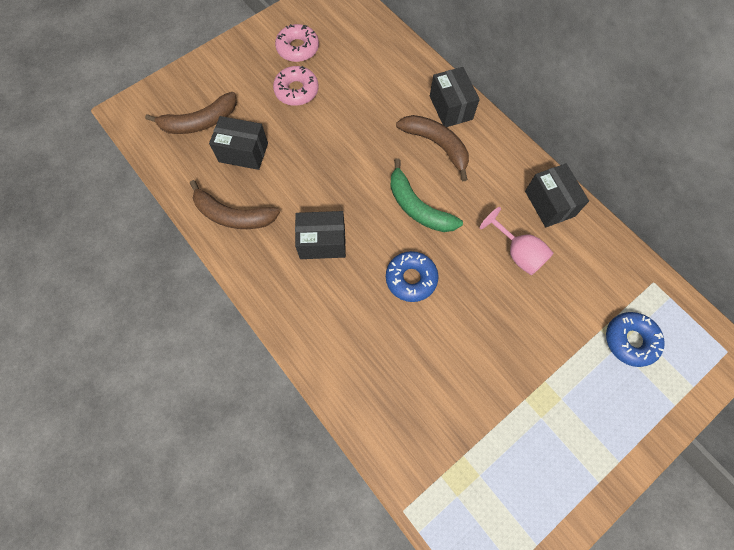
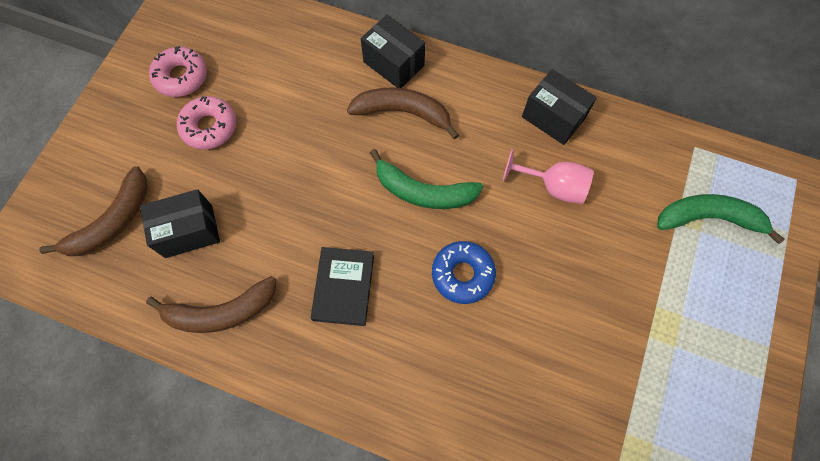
camera: 30 degrees left, 0 degrees up
(322, 242) = (343, 287): black box -> black book
(630, 340) = (708, 218): blue donut -> green banana

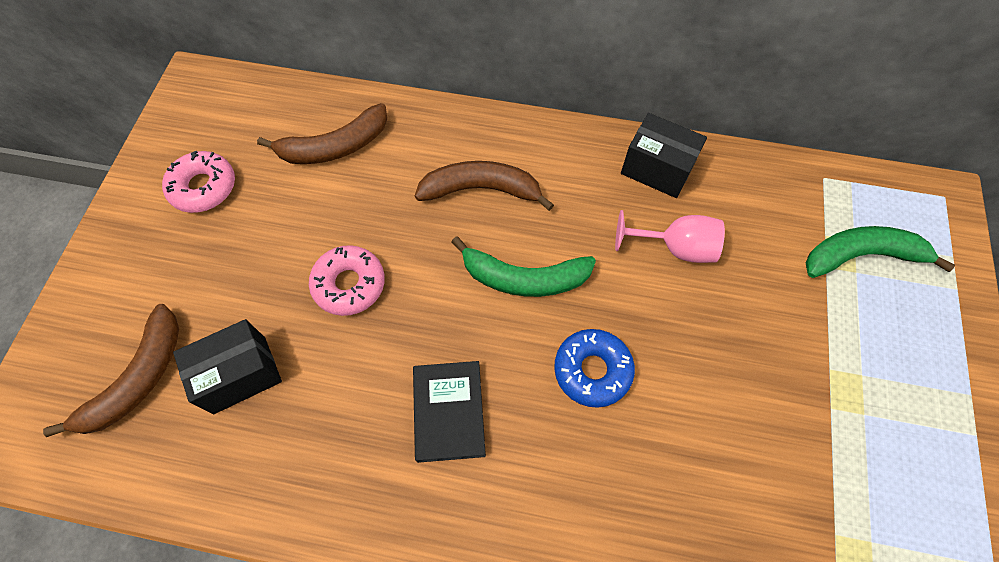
camera: 10 degrees left, 5 degrees down
(209, 127) = (247, 242): pink donut -> pink donut (349, 284)
(221, 312) = (298, 472): brown banana -> brown banana (335, 147)
(393, 64) = (459, 135): black box -> none

